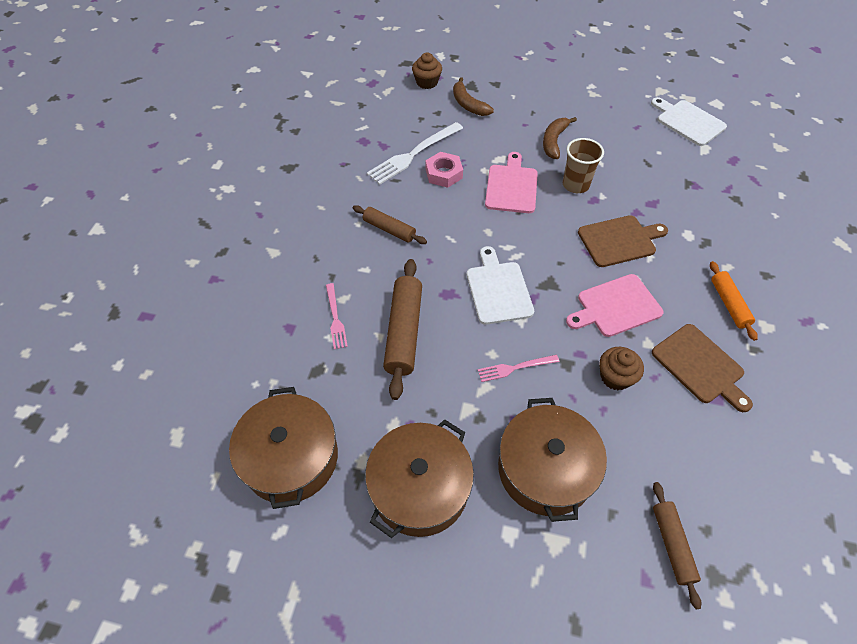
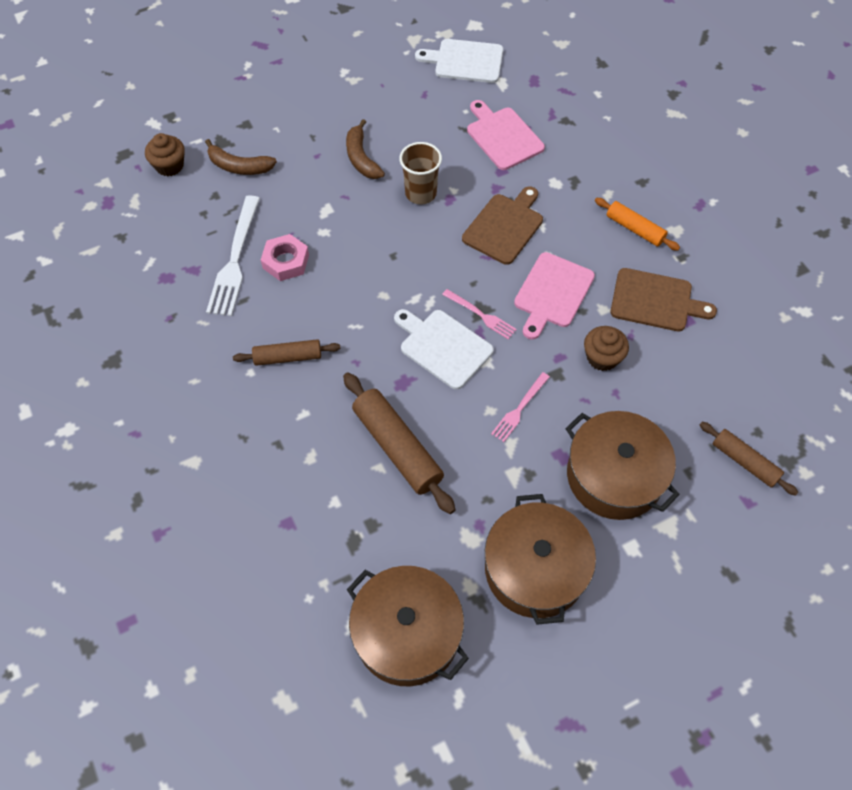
camera: 40 degrees left, 5 degrees up
(335, 318) = (322, 481): pink fork -> pink fork (481, 315)
(511, 186) = (364, 233): pink cutting board -> pink cutting board (503, 136)

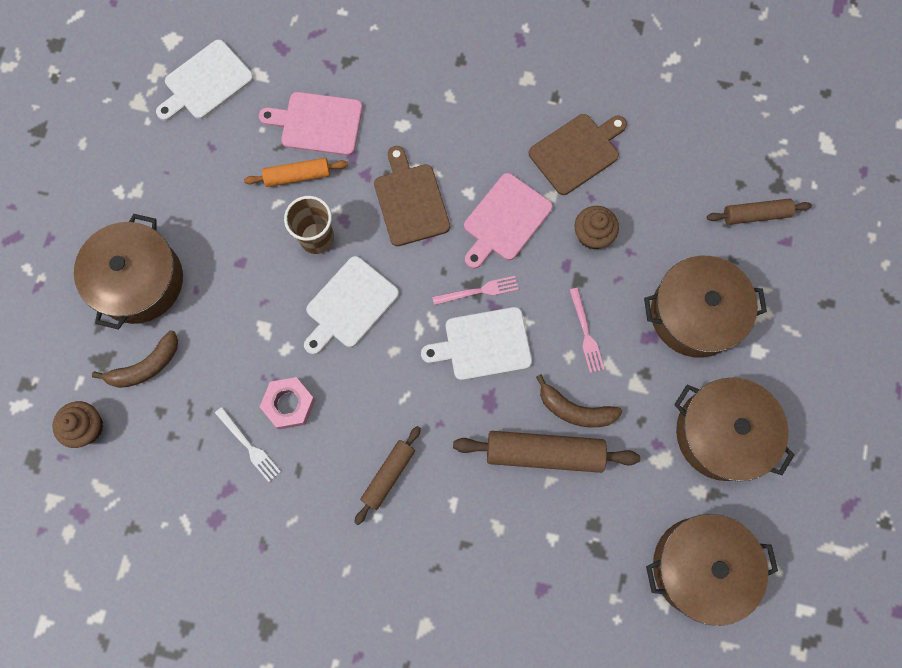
camera: 50 degrees left, 15 degrees up
(235, 260) = (249, 446): white fork -> white fork, size x0.56
(294, 122) = (139, 281): none -> brown pot
(361, 158) = (234, 255): brown banana -> brown banana (575, 410)
(391, 245) = (349, 305): none -> white cutting board
(552, 293) = (505, 220): pink cutting board -> pink cutting board turned 60 degrees clockwise
(635, 229) = (500, 107): orange rolling pin -> orange rolling pin (297, 176)

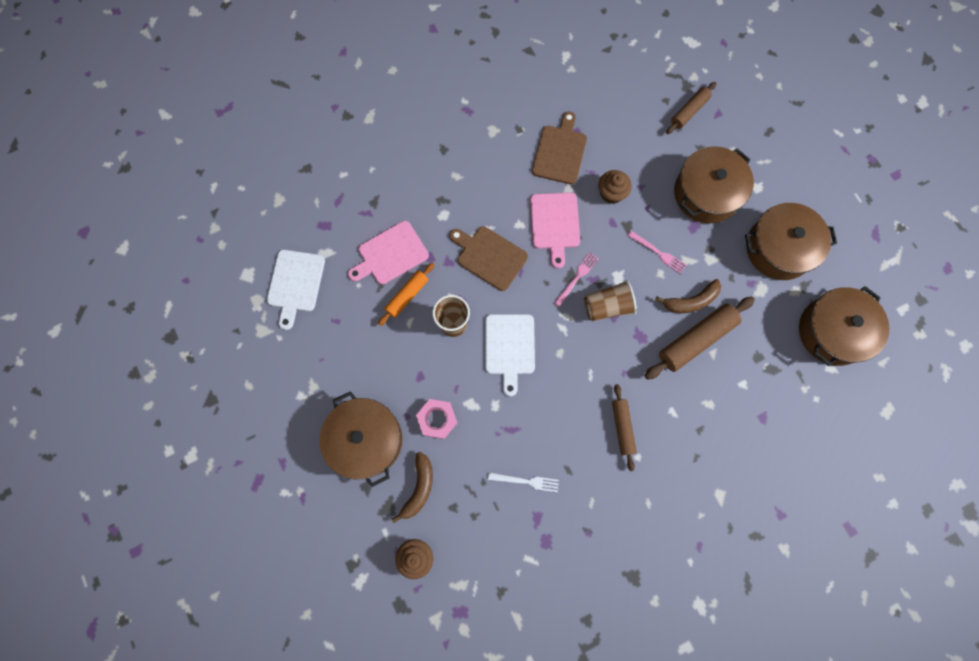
camera: 40 degrees left, 0 degrees up
(289, 404) = (527, 436): pink nut -> pink nut (437, 419)
(483, 344) = (607, 306): white cutting board -> brown cup

